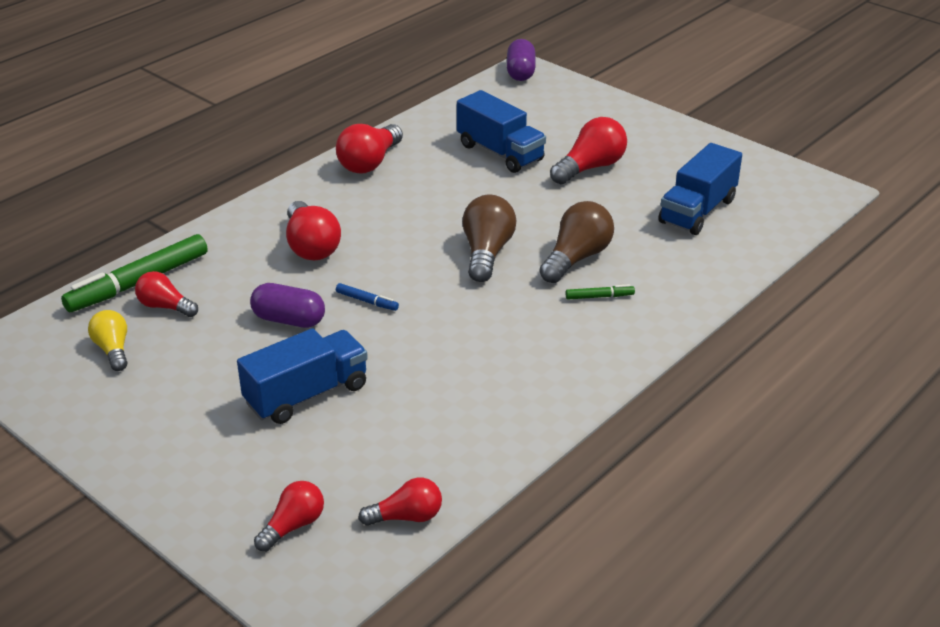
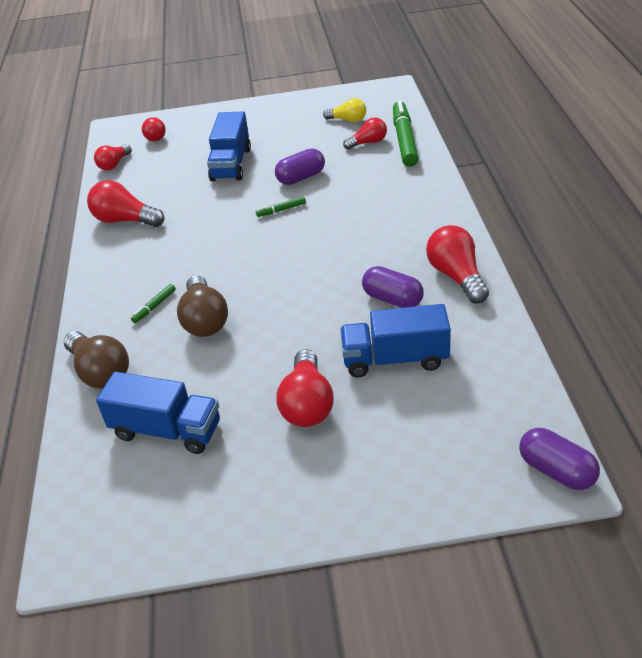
camera: 135 degrees right, 5 degrees up
(311, 246) = (368, 209): red light bulb -> red light bulb (125, 220)
(367, 301) = (281, 210): blue marker -> green marker
(434, 179) = (392, 299): none -> purple capsule
(486, 253) = (266, 280): brown light bulb -> brown light bulb (100, 372)
(697, 211) = (167, 430): blue truck -> blue truck turned 120 degrees clockwise

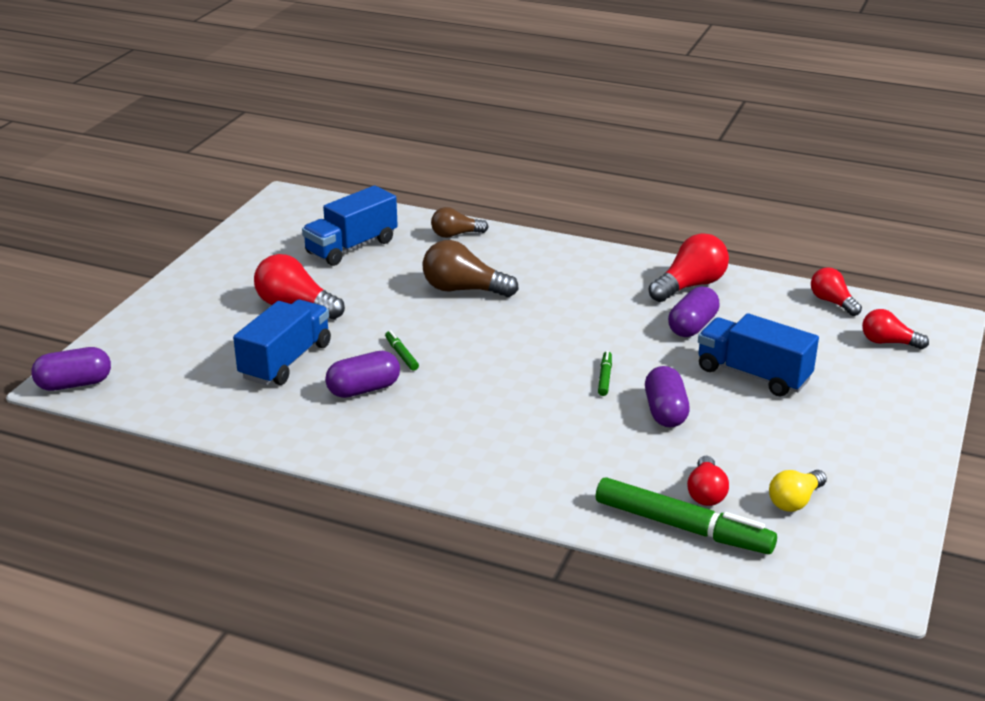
camera: 115 degrees right, 10 degrees down
(100, 372) = (455, 235): brown light bulb -> brown light bulb, size x0.64
(154, 306) = (514, 272): green marker -> green marker (401, 355)
(186, 201) = (692, 326): none -> purple capsule
(456, 276) = (347, 440): red light bulb -> none

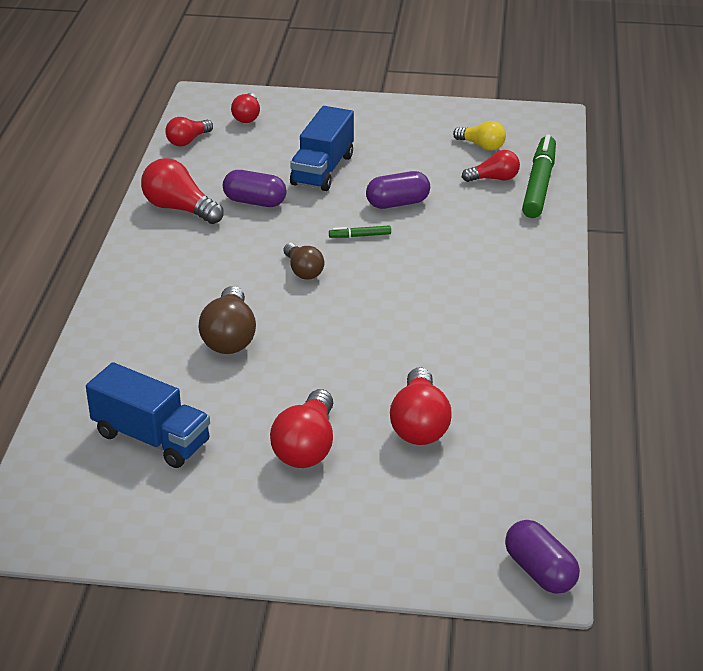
camera: 105 degrees left, 5 degrees up
(286, 361) = (419, 424): blue truck -> red light bulb
(363, 389) = (444, 362): purple capsule -> none
(401, 355) = (373, 352): green marker -> none
(455, 235) = (101, 365): brown light bulb -> brown light bulb (303, 271)

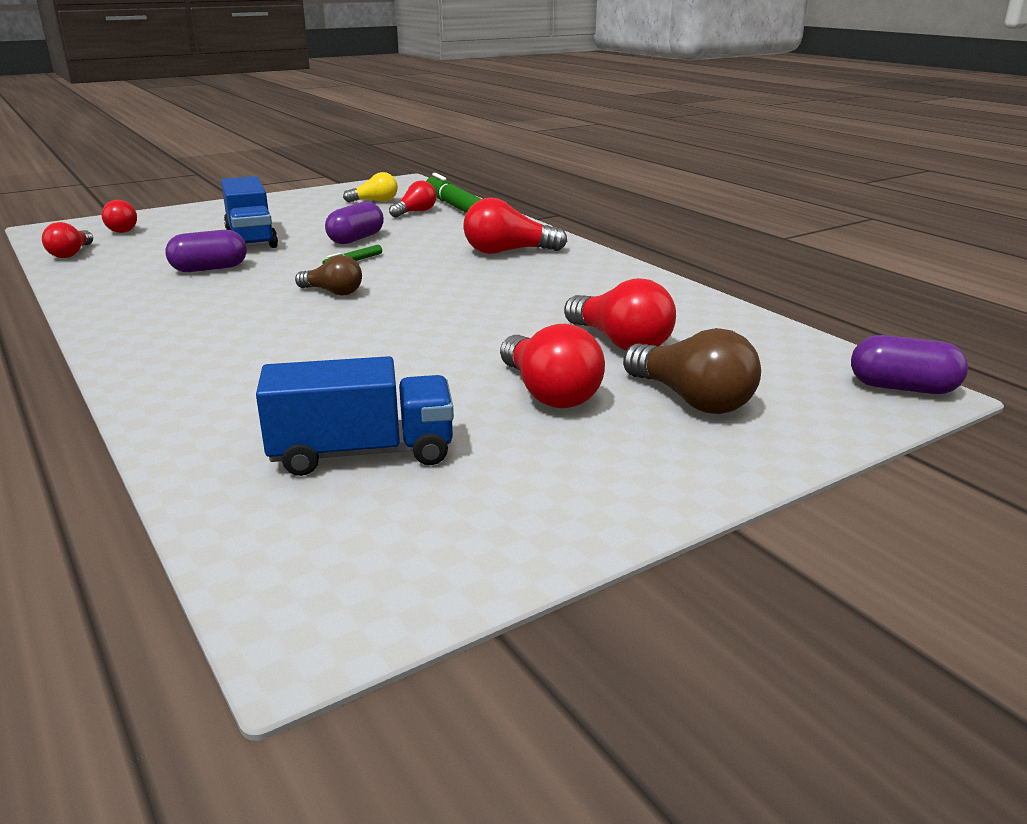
camera: 40 degrees left, 10 degrees down
(179, 209) = (126, 291): red light bulb -> red light bulb (508, 252)
(230, 337) = (327, 351): brown light bulb -> brown light bulb (691, 400)

